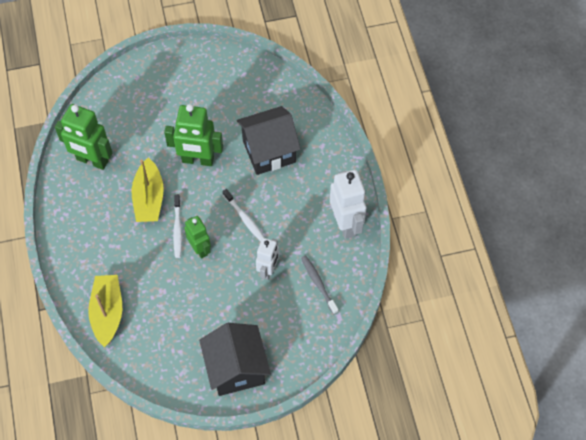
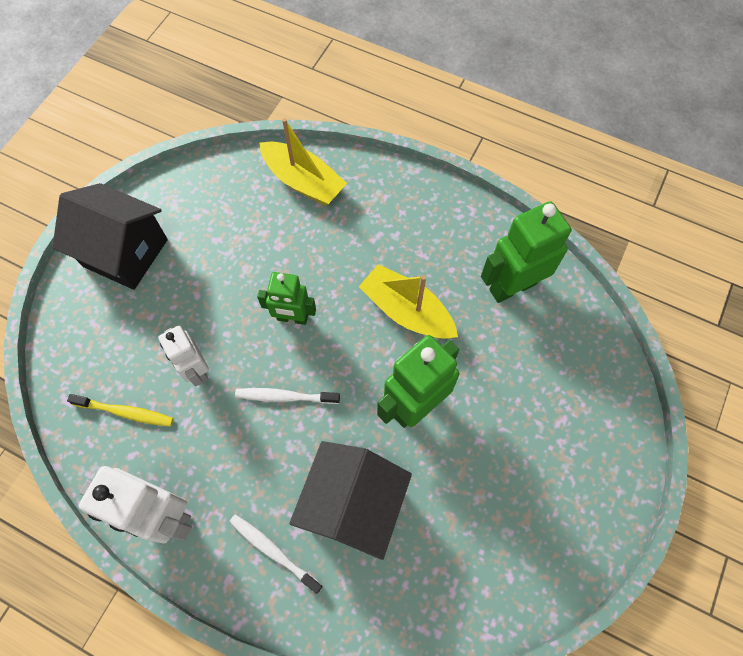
camera: 130 degrees right, 5 degrees up
(177, 229) = (338, 313): white toothbrush -> white toothbrush (273, 551)
(318, 283) = (125, 412): grey toothbrush -> yellow toothbrush

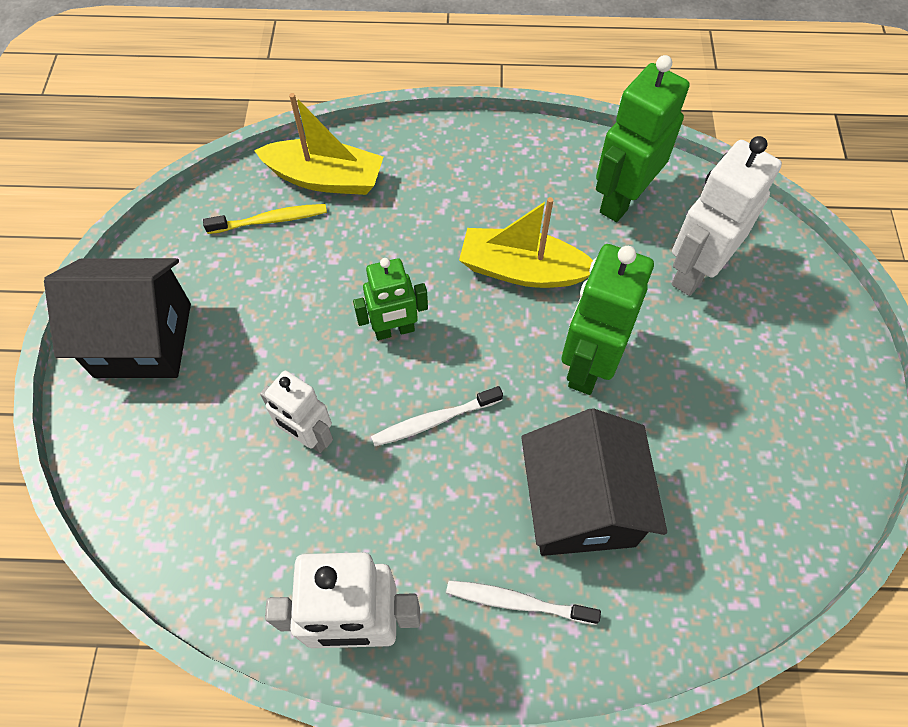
camera: 25 degrees left, 5 degrees down
(125, 412) = (243, 525): yellow toothbrush -> yellow toothbrush (270, 220)
(536, 367) = (694, 271): none -> white robot

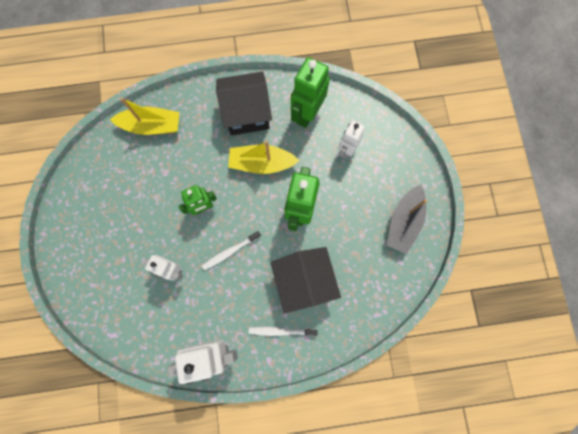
camera: 10 degrees left, 15 degrees up
(143, 340) = (79, 234): black house -> black house (247, 114)
(270, 220) = (128, 156): yellow toothbrush -> none
(694, 271) = (347, 149): white robot -> white robot, size x0.63
(805, 422) = (404, 222): none -> grey boat

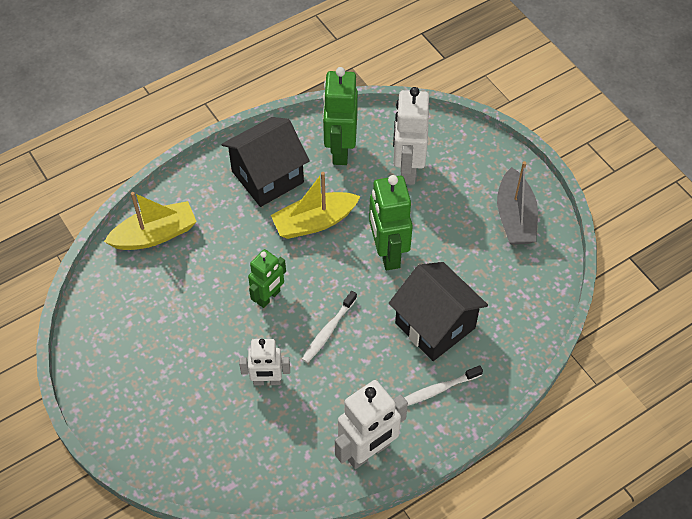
camera: 25 degrees left, 20 degrees down
(347, 149) = (407, 169): white robot -> white robot, size x1.58

